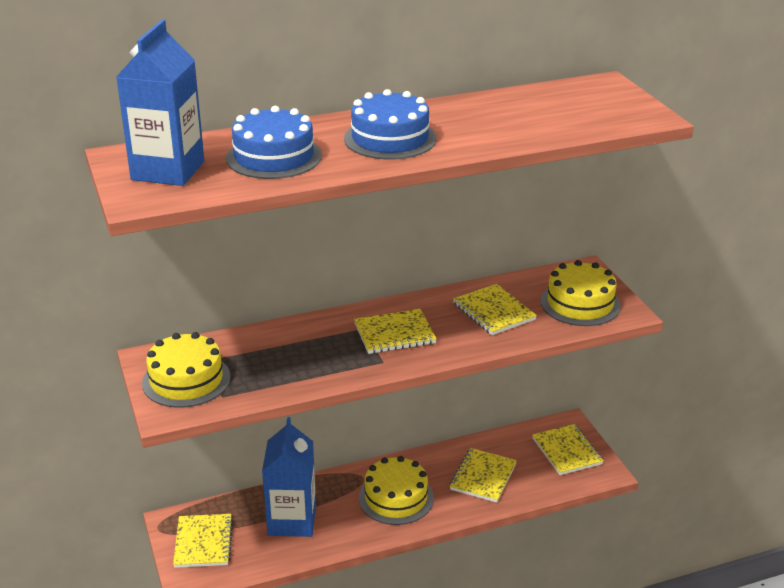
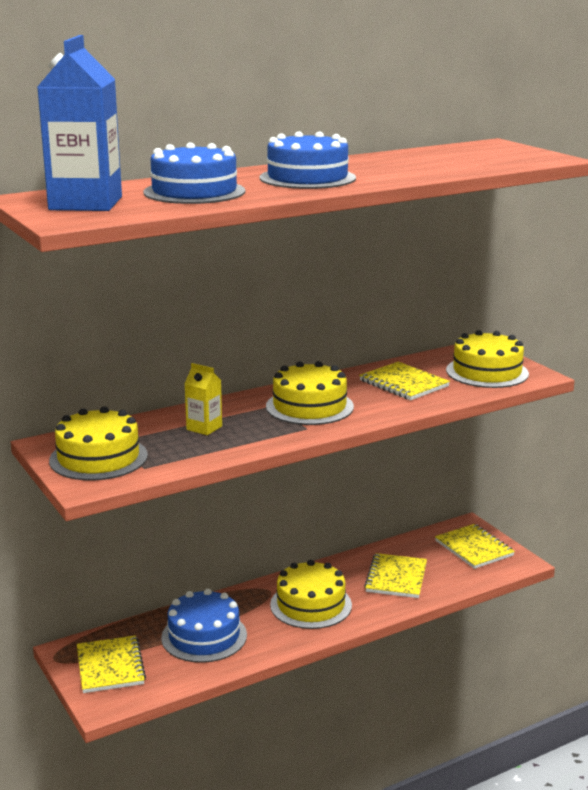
camera: 10 degrees left, 10 degrees down
(290, 352) = (204, 428): none -> yellow carton
(292, 520) = (204, 636): blue carton -> blue cake
(394, 334) = (309, 406): yellow notebook -> yellow cake

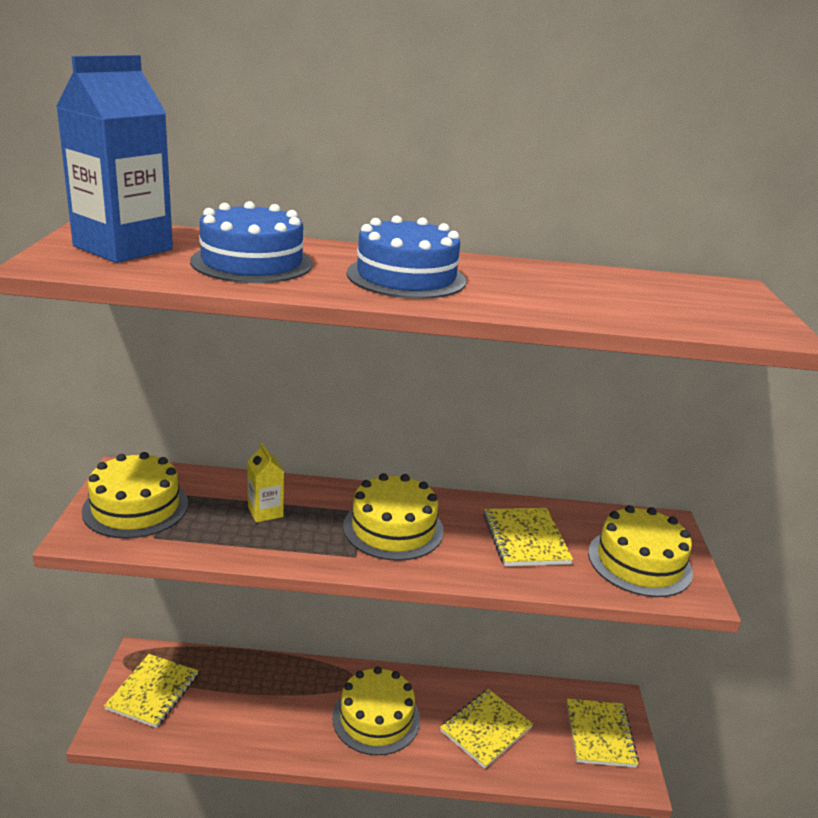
camera: 30 degrees right, 5 degrees up
(204, 636) = (253, 702): blue cake -> none

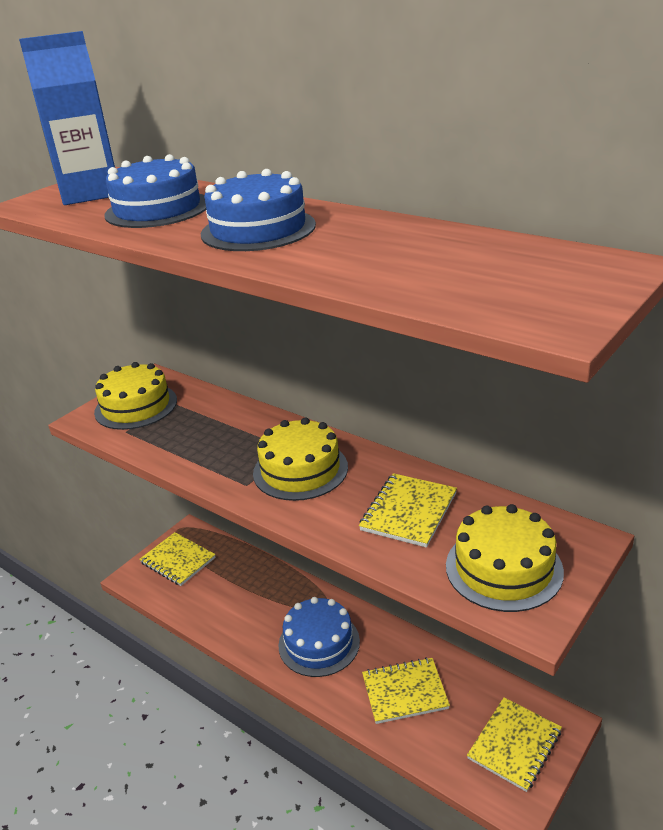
camera: 40 degrees right, 5 degrees up
(152, 692) = (178, 560): yellow notebook -> yellow notebook turned 75 degrees clockwise
(265, 512) = (217, 431): yellow carton -> none
(376, 718) = (319, 643): yellow cake -> blue cake

